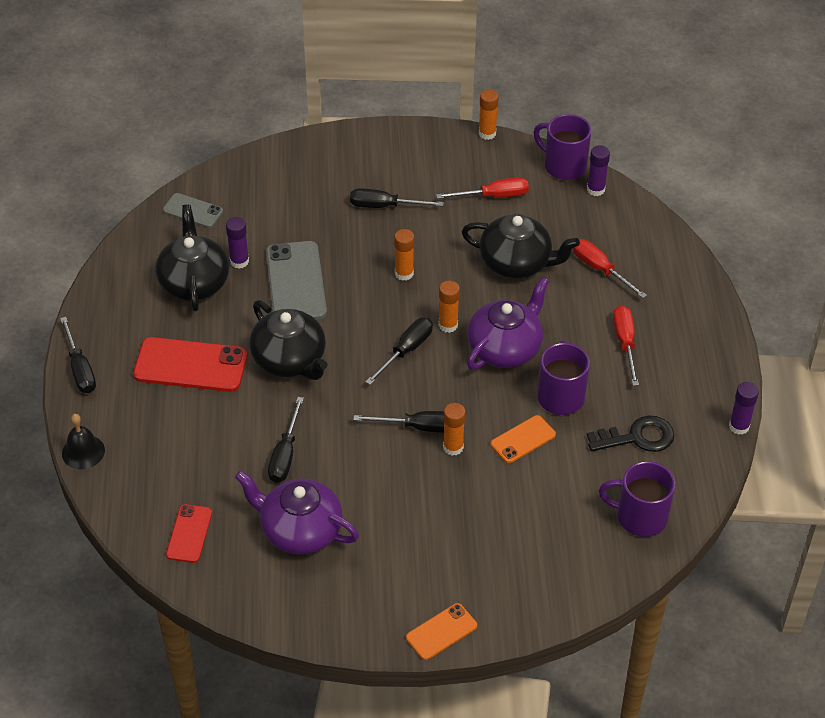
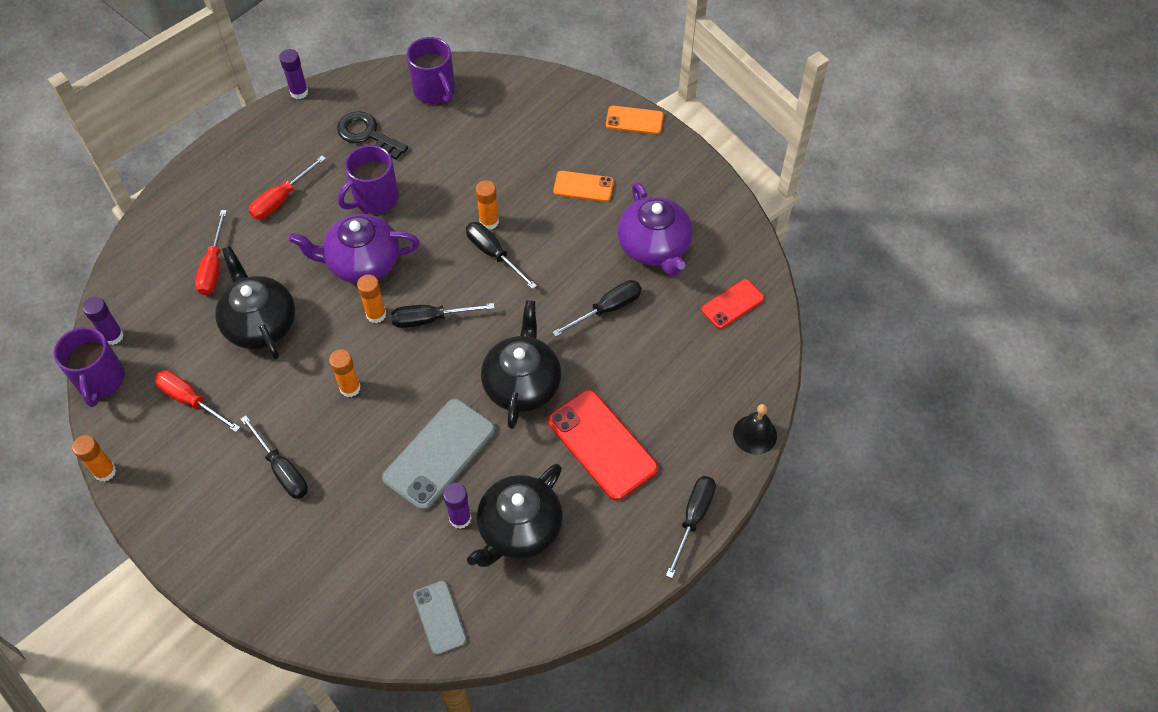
camera: 135 degrees left, 10 degrees up
(523, 439) = (438, 190): orange phone -> orange phone (583, 187)

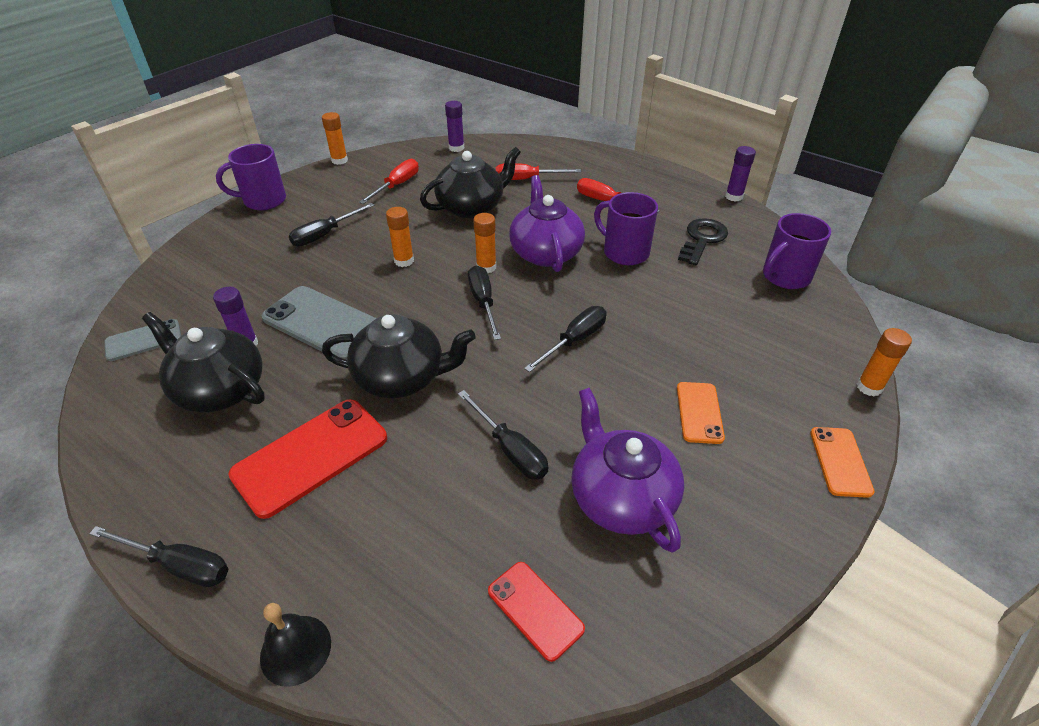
camera: 85 degrees right, 15 degrees down
(100, 380) = (417, 148): purple mug -> purple mug (263, 200)
(489, 222) = (618, 333): orange glue stick -> orange glue stick (869, 387)
(654, 247) = (621, 498): purple teapot -> purple teapot turned 90 degrees clockwise

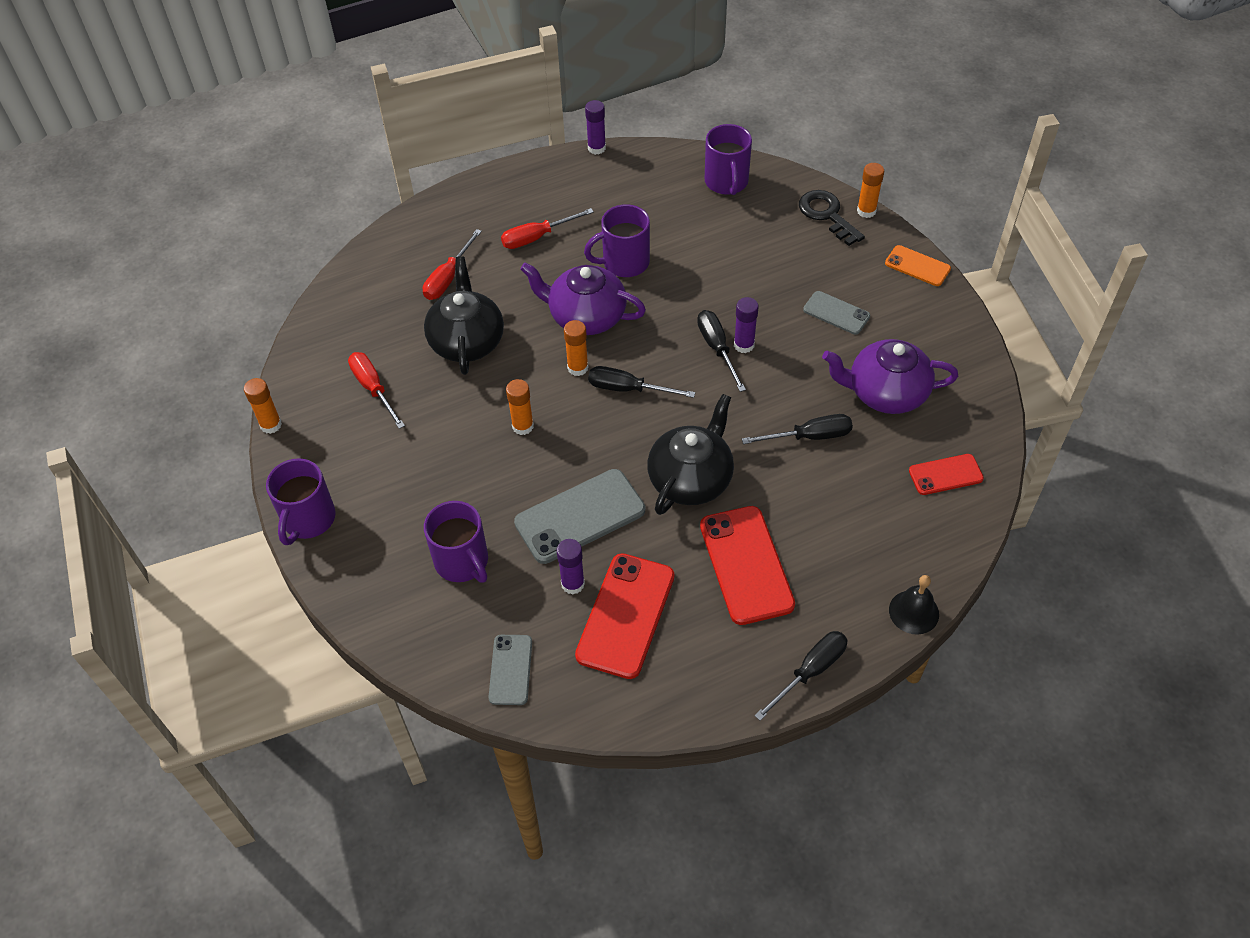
camera: 60 degrees left, 10 degrees up
(220, 389) = (626, 615): black teapot -> red phone
(249, 278) = (462, 562): none -> purple mug
(325, 235) = (426, 478): black screwdriver -> none
(456, 148) = (333, 310): purple glue stick -> purple glue stick (744, 345)
(699, 412) = (836, 313): orange phone -> grey phone
(702, 239) = (643, 203): black key -> black key (827, 215)

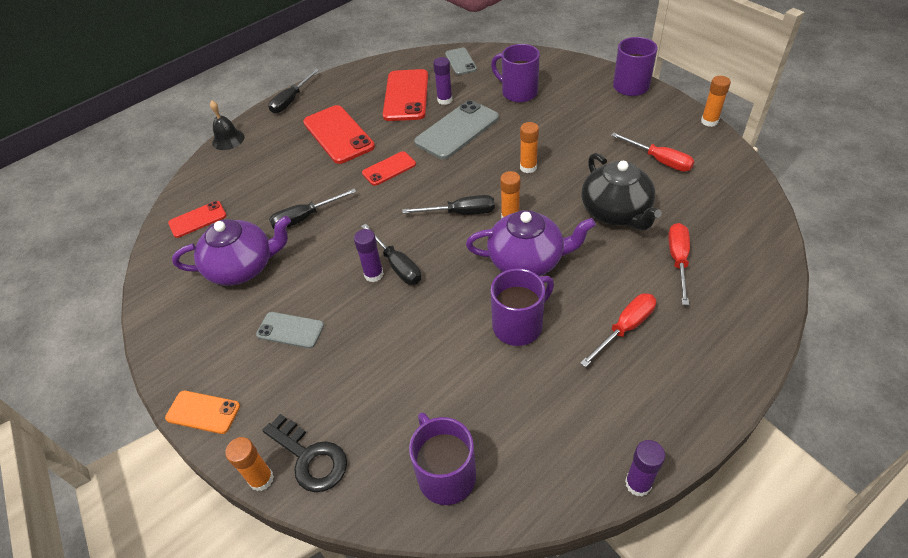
camera: 165 degrees right, 5 degrees down
(691, 479) = (389, 169): black teapot -> red phone

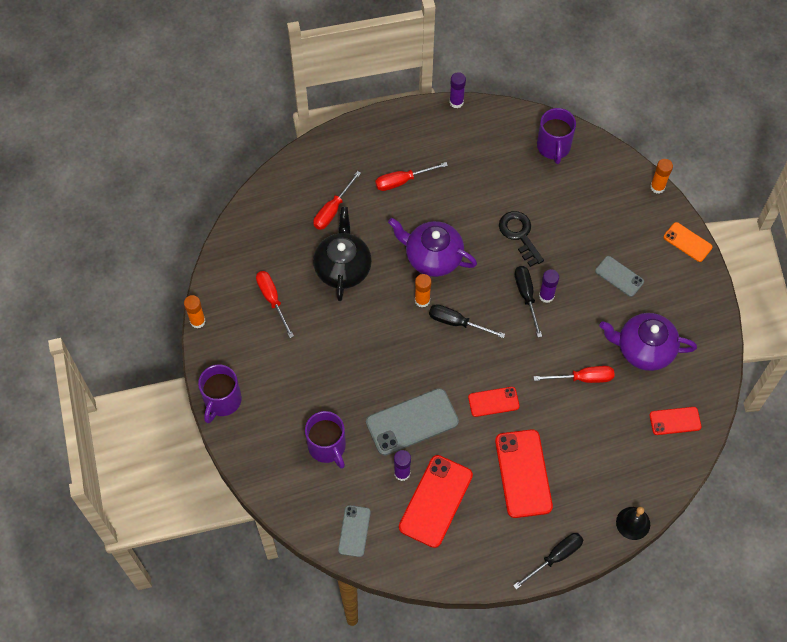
camera: 160 degrees left, 15 degrees up
(305, 218) = (583, 378): black screwdriver -> red screwdriver
(310, 457) = (626, 187): black key -> black key (519, 235)
(519, 325) = (466, 212): purple mug -> none
(528, 167) = (378, 344): orange glue stick -> none

